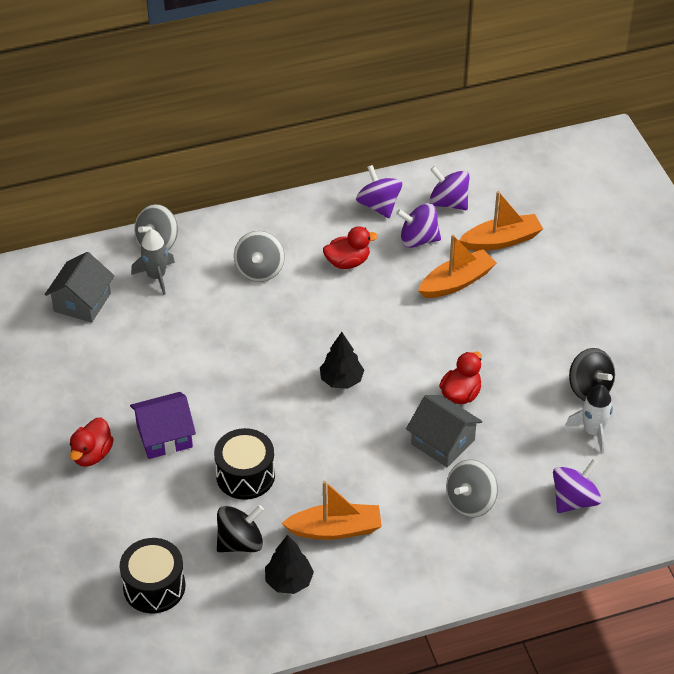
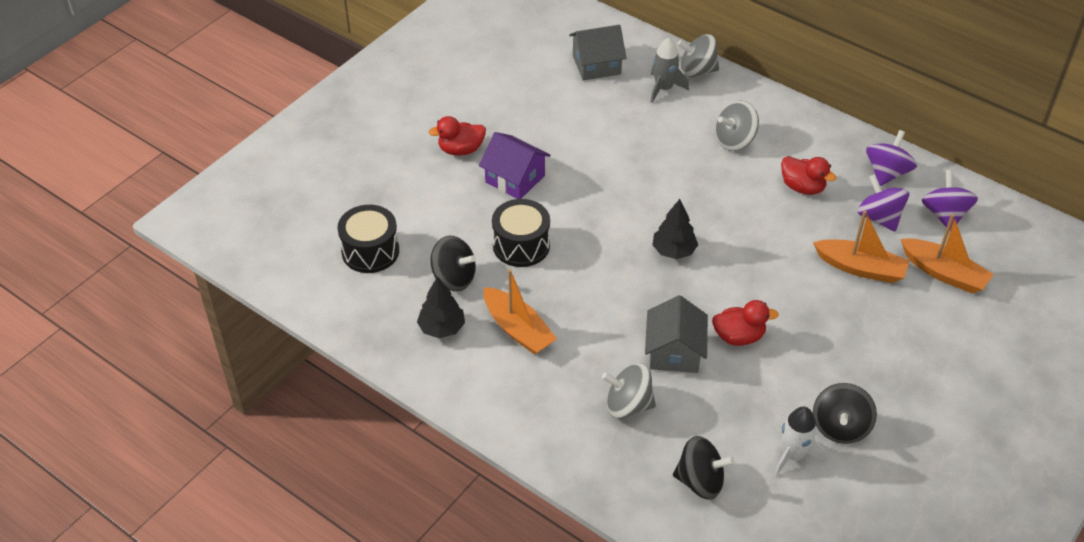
camera: 55 degrees right, 0 degrees up
(574, 500) = (700, 481): purple spinning top -> black spinning top

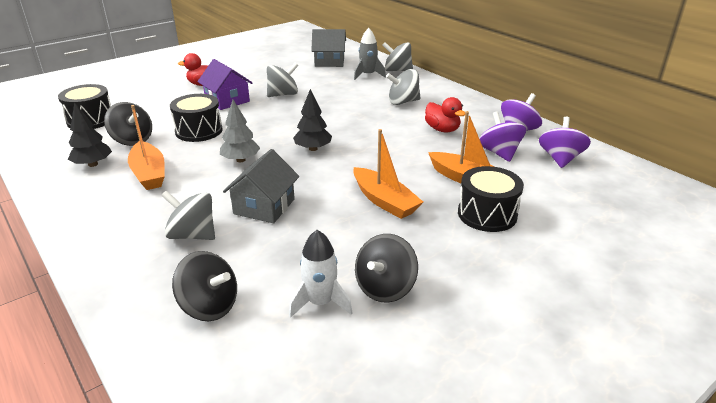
camera: 15 degrees right, 15 degrees down
(578, 153) = (283, 94): none -> grey spinning top
(604, 286) = (241, 160): none -> grey tree
(739, 336) = (329, 206): red duck -> none
(896, 315) = (487, 214): none -> black drum
(944, 273) = (546, 193): orange boat -> orange boat (384, 201)

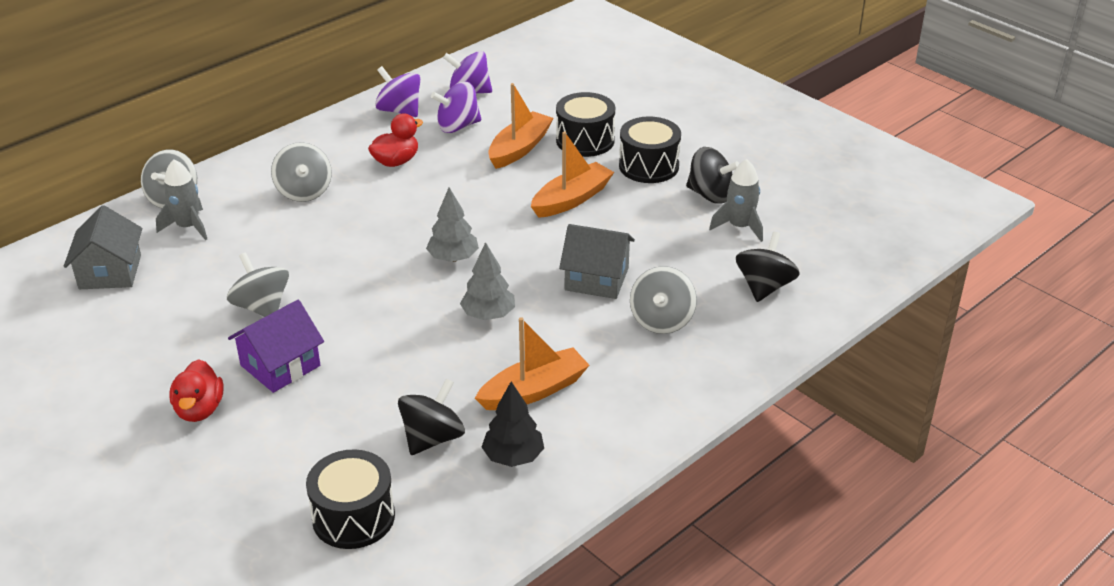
camera: 95 degrees left, 5 degrees up
(199, 131) = (399, 373): black drum -> black drum (648, 166)
(313, 149) = (453, 258): black tree -> grey tree
(320, 302) = (739, 227): white rocket -> grey rocket

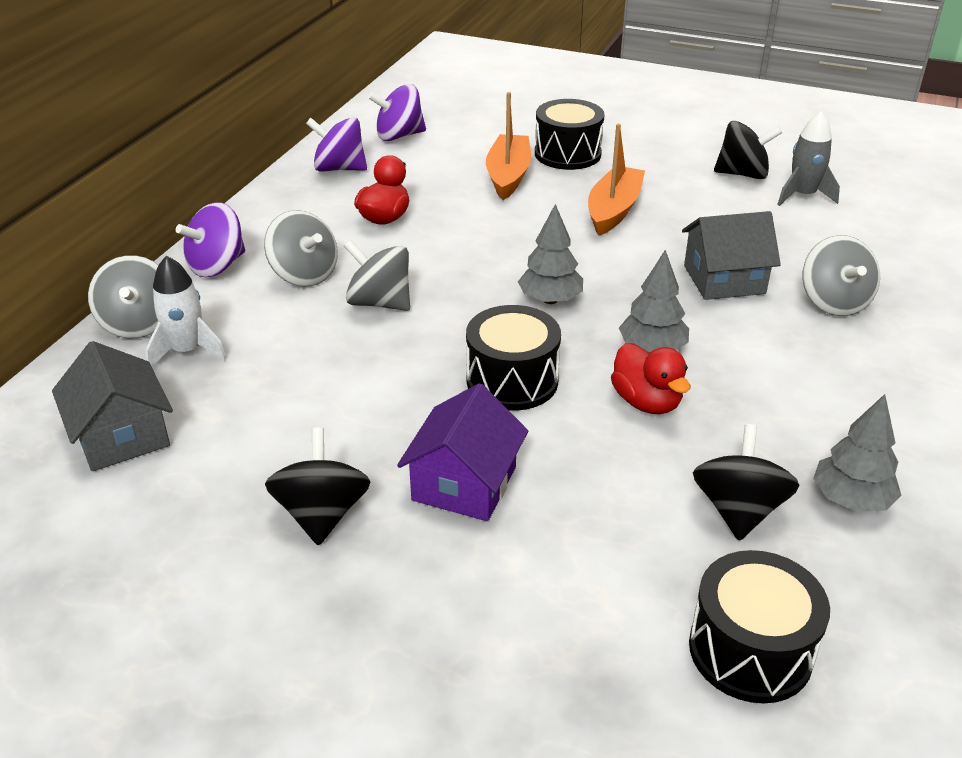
camera: 25 degrees left, 0 degrees up
(188, 227) = (187, 351): grey rocket -> white rocket
(199, 409) = (408, 578): red duck -> red duck (646, 402)
(262, 307) = (373, 419): grey spinning top -> grey spinning top (379, 302)
(458, 126) = (420, 169): purple spinning top -> purple spinning top (217, 266)
(513, 457) = (851, 500): black tree -> grey tree
(534, 390) = (789, 416): orange boat -> none
(648, 166) = (655, 162): black drum -> black drum (512, 380)
(764, 287) = (889, 243): black spinning top -> black spinning top (322, 514)

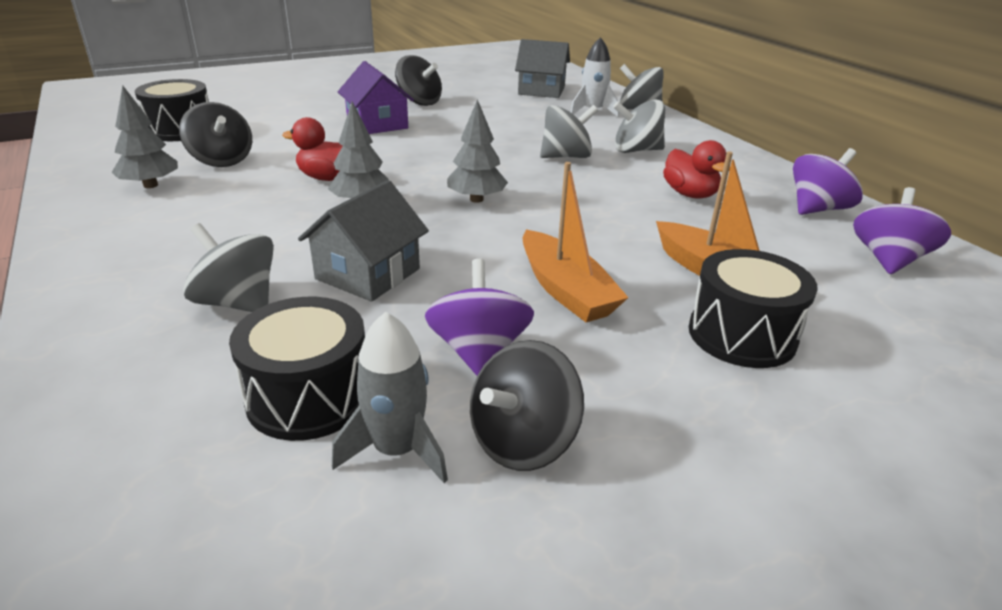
camera: 130 degrees right, 5 degrees down
(217, 266) = (683, 136): purple spinning top -> purple spinning top (479, 351)
(512, 380) = (422, 158): black drum -> black drum (309, 396)

